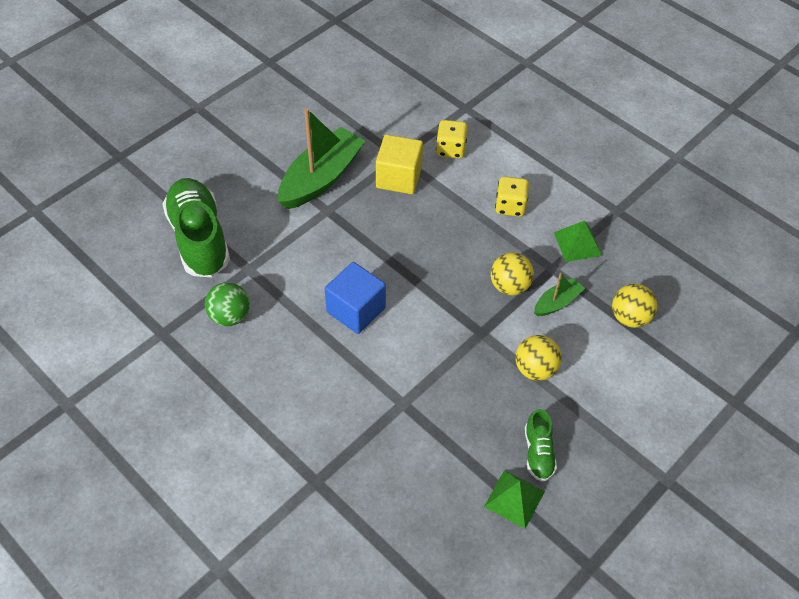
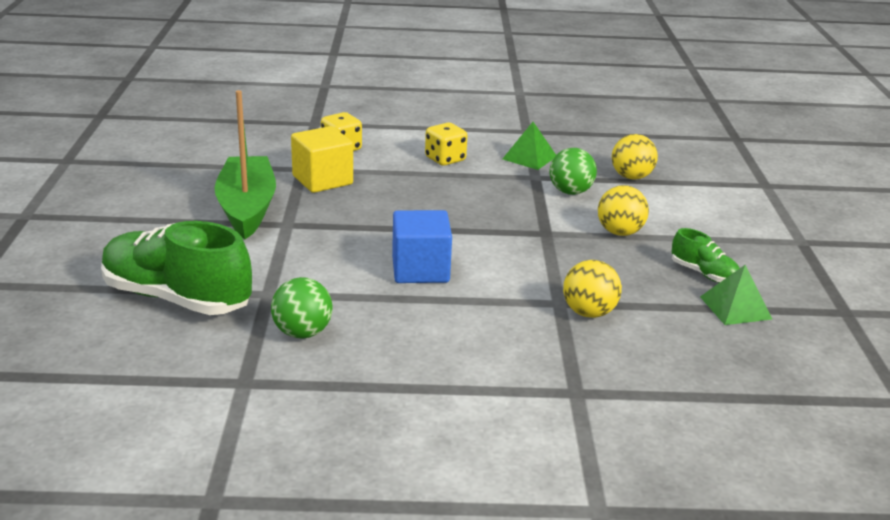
camera: 45 degrees left, 25 degrees down
(509, 286) = (521, 199): yellow ball -> yellow ball (589, 312)
(557, 302) = (570, 192): green boat -> green ball

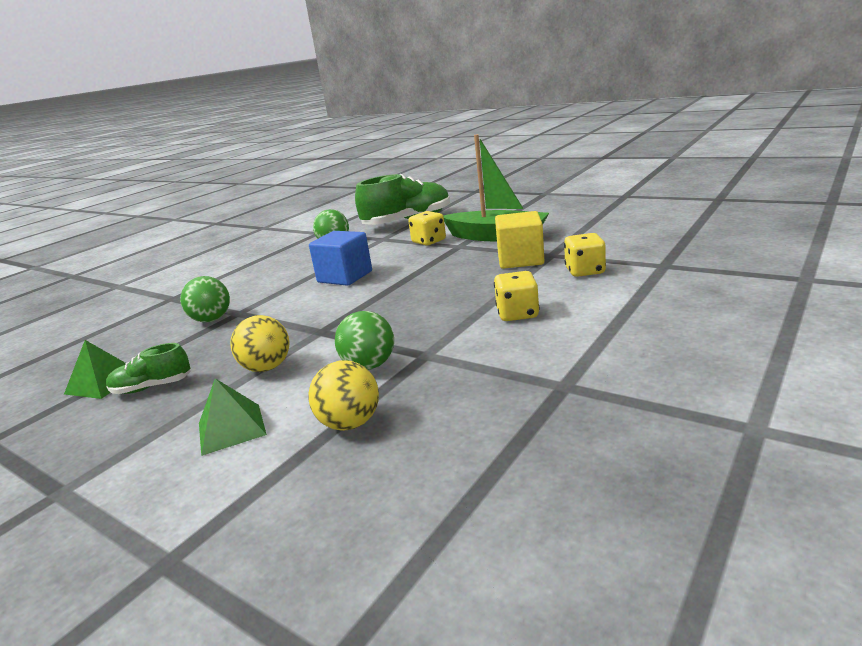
camera: 130 degrees right, 5 degrees down
(274, 249) = (429, 241): none -> yellow dice
(529, 157) = (477, 364): green pyramid -> green pyramid (231, 428)
(589, 312) = (212, 320): yellow ball -> green ball

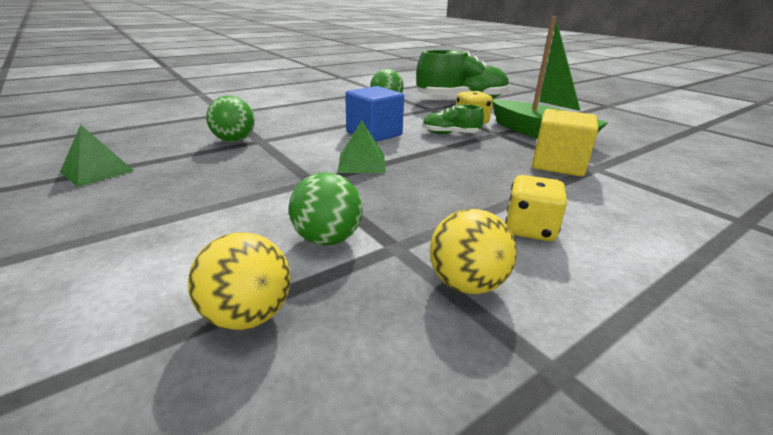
camera: 15 degrees right, 5 degrees up
(152, 387) = (124, 190): green shoe -> green shoe (450, 134)
(231, 428) = (134, 267): green pyramid -> green pyramid (362, 163)
(267, 368) = (232, 205): yellow ball -> yellow ball (466, 284)
(585, 271) = (632, 199): yellow dice -> none

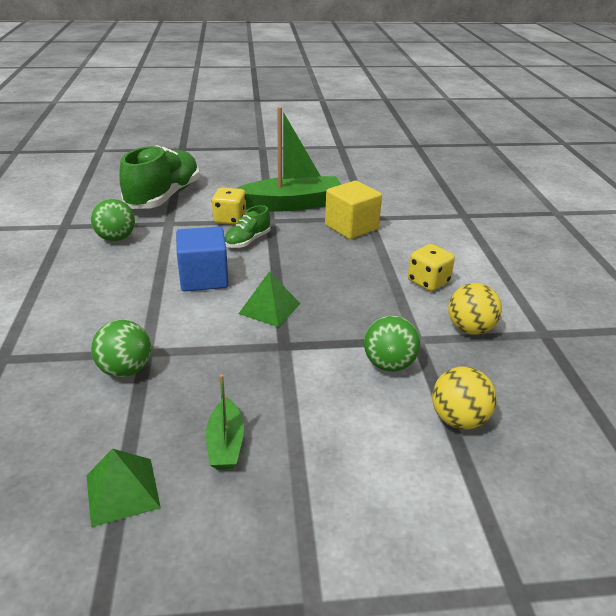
camera: 60 degrees left, 5 degrees up
(159, 190) = (225, 443): none -> green boat

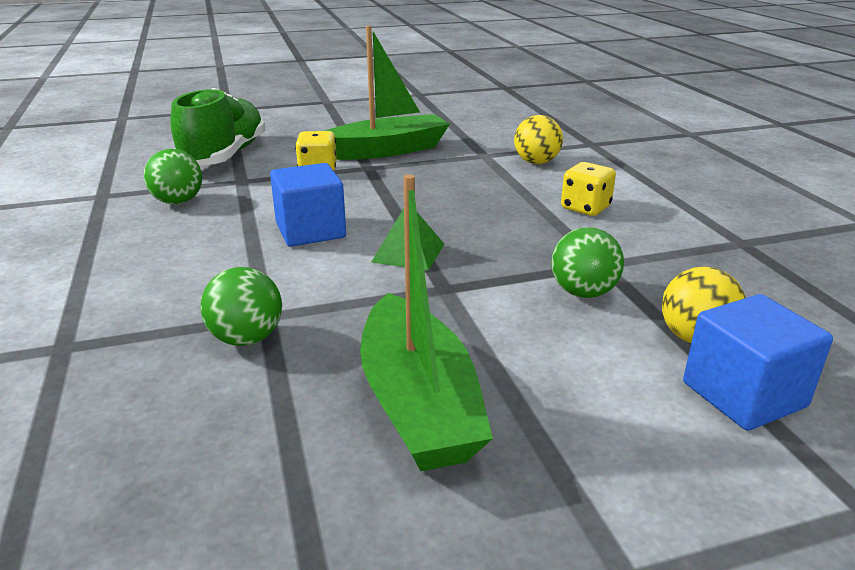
camera: 10 degrees left, 5 degrees down
(122, 491) = (299, 480): green pyramid -> none
(225, 443) = (418, 403): green boat -> green boat, size x2.06
(247, 241) = (349, 189): green shoe -> none
(351, 227) = (469, 165): yellow cube -> none
(470, 329) = (658, 247): yellow ball -> yellow ball (536, 162)
(471, 476) = (743, 395): none -> blue cube

